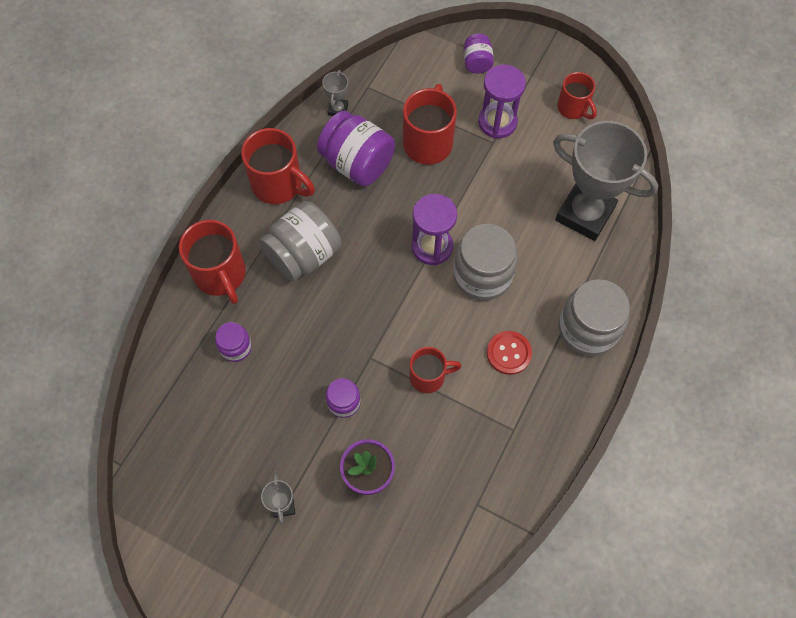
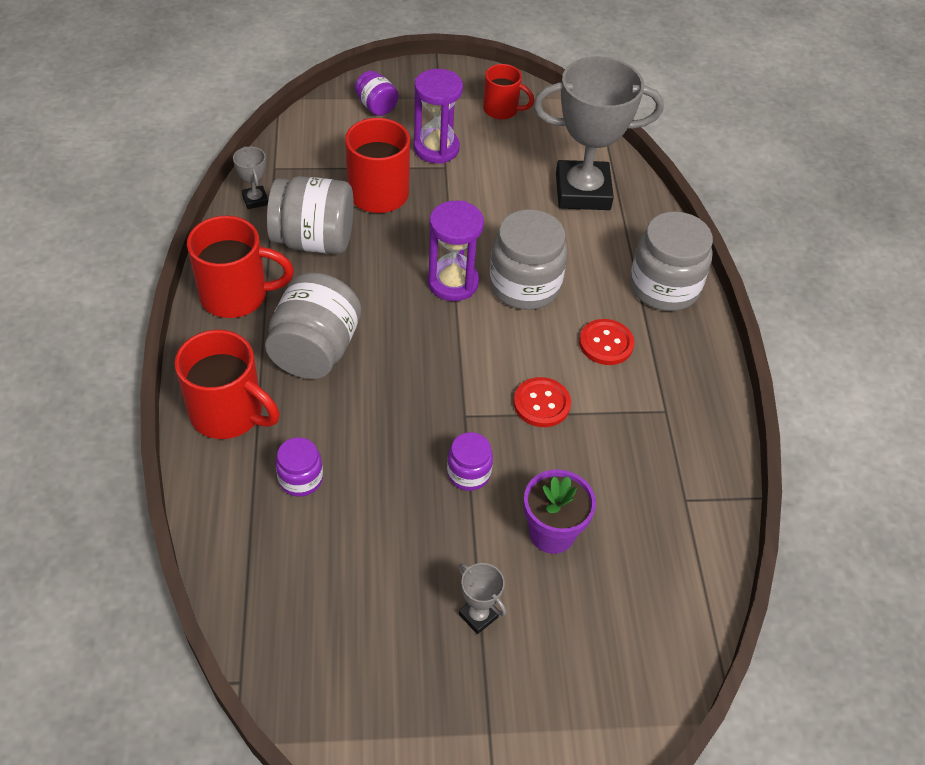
camera: 35 degrees left, 15 degrees down
(357, 163) = (314, 240): purple jar -> grey jar
(428, 376) = (541, 403): red mug -> red button

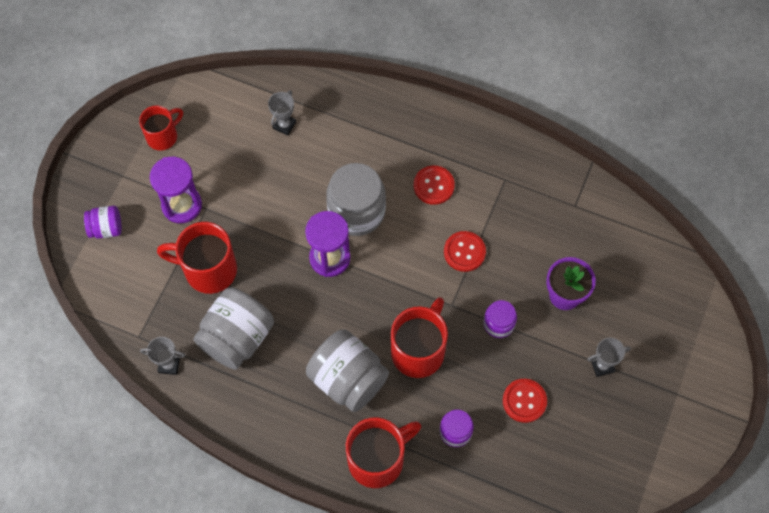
camera: 60 degrees left, 15 degrees up
(236, 295) = (267, 415): red mug -> red mug (419, 350)
(379, 540) = (524, 401): none -> red button
(582, 191) = (284, 125): grey trophy -> grey trophy, size x0.41
(664, 287) = (403, 122): grey jar -> none

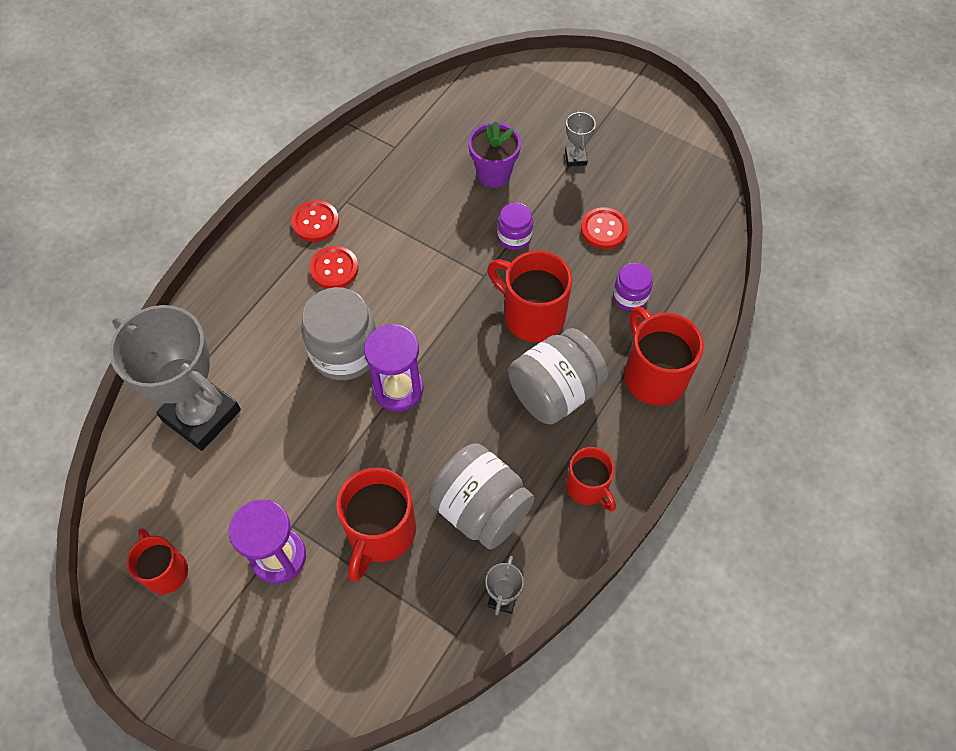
camera: 80 degrees left, 5 degrees down
(106, 228) = (285, 665): purple jar -> none
(266, 416) = (588, 487): none -> red mug
(284, 125) = (201, 415): grey trophy -> grey trophy, size x2.46
(464, 252) = (423, 253): red button -> red button (315, 222)

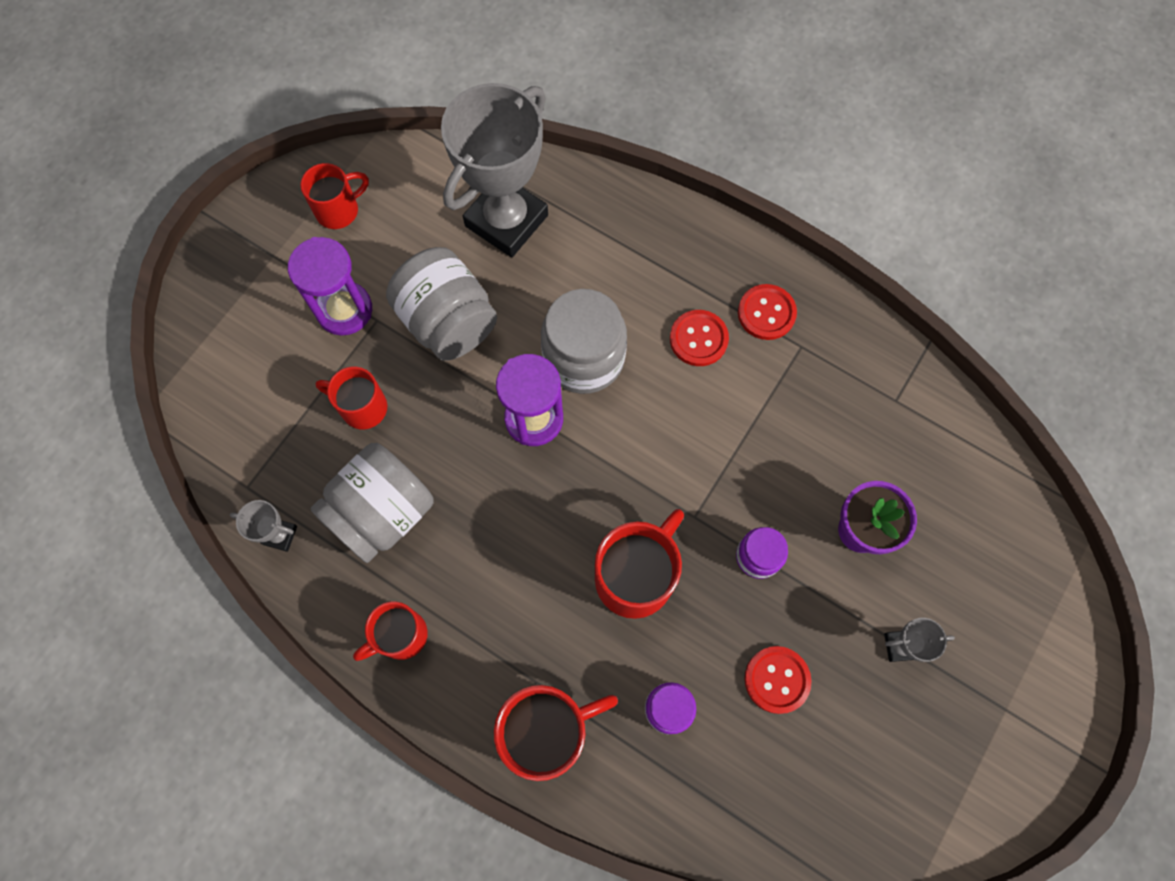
camera: 90 degrees right, 10 degrees up
(380, 533) = (362, 407): red mug -> red mug, size x0.63
(554, 392) = (527, 601): grey jar -> grey jar (448, 321)

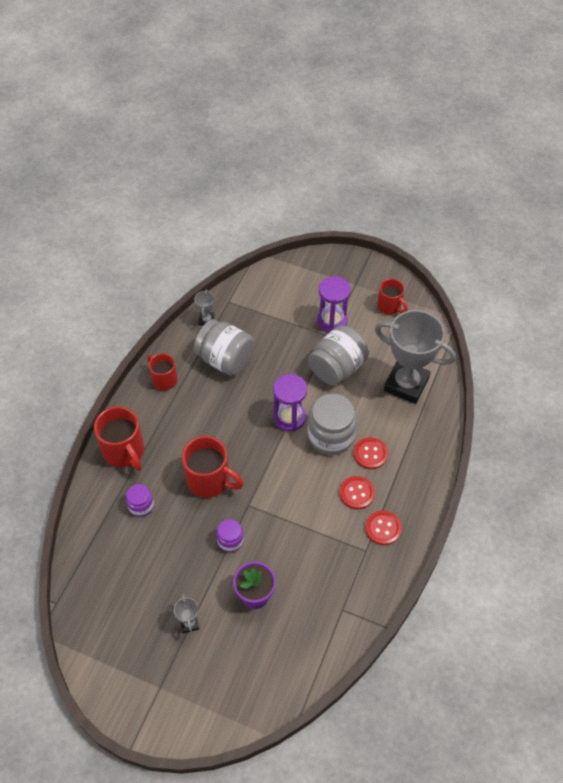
camera: 80 degrees right, 15 degrees down
(362, 407) = (279, 340): red mug -> none
(777, 680) = (162, 558): red button -> red button (370, 454)

